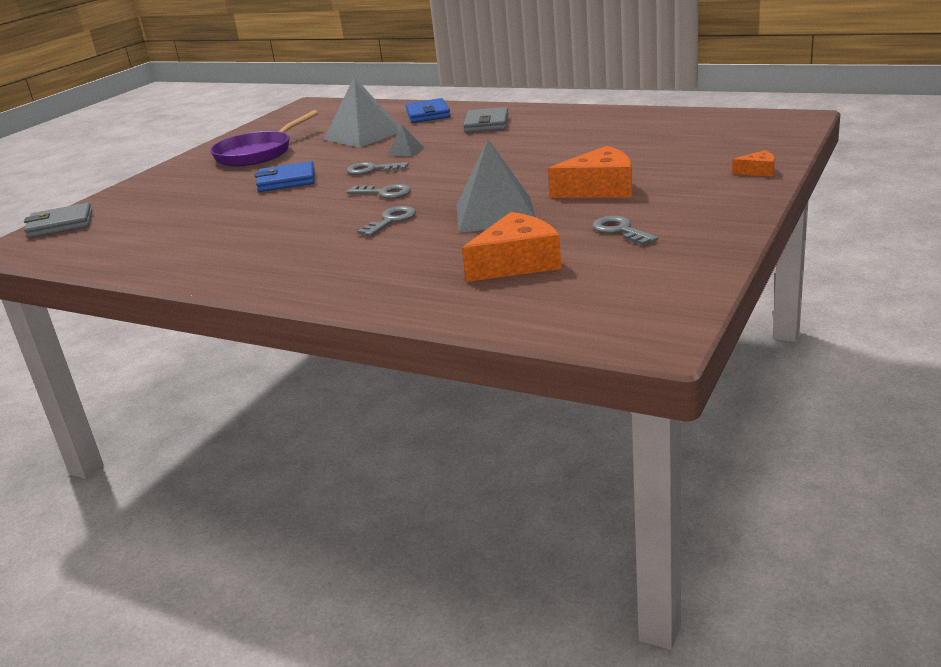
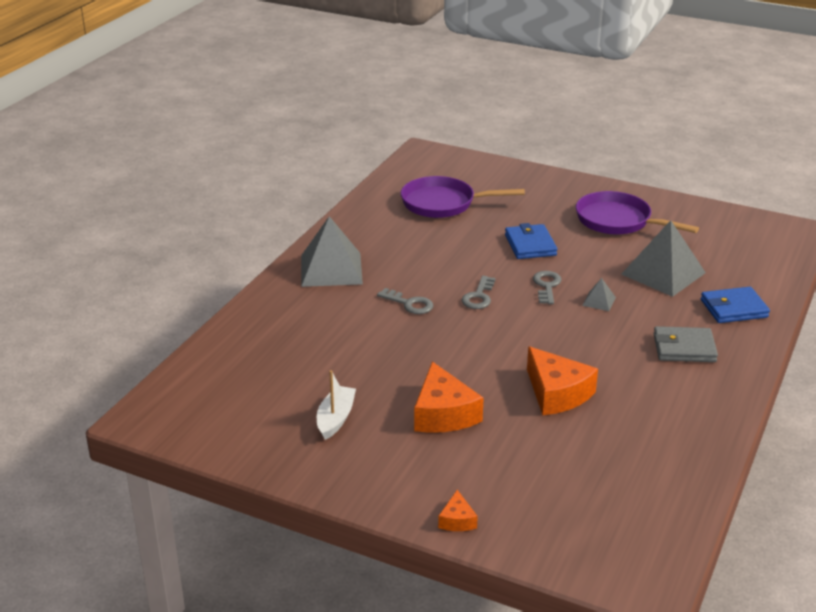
camera: 85 degrees right, 5 degrees up
(60, 225) = (463, 162): grey wallet -> none
(162, 225) = (443, 203): none -> purple pan
(495, 214) = (403, 355): grey pyramid -> grey pyramid (331, 269)
(517, 263) = (293, 365): orange cheese -> orange cheese (557, 393)
(620, 230) = (335, 419): grey key -> white boat

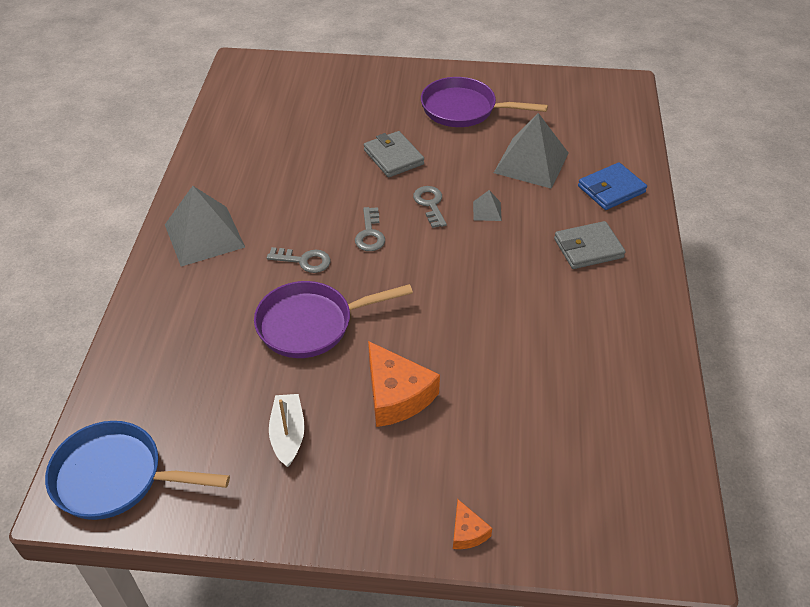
camera: 20 degrees left, 15 degrees up
(183, 413) = (115, 477): none -> blue pan
(443, 203) = (286, 124): purple pan -> purple pan (311, 324)
(530, 245) = (393, 157): blue wallet -> grey wallet
(557, 393) = (495, 336): orange cheese -> none

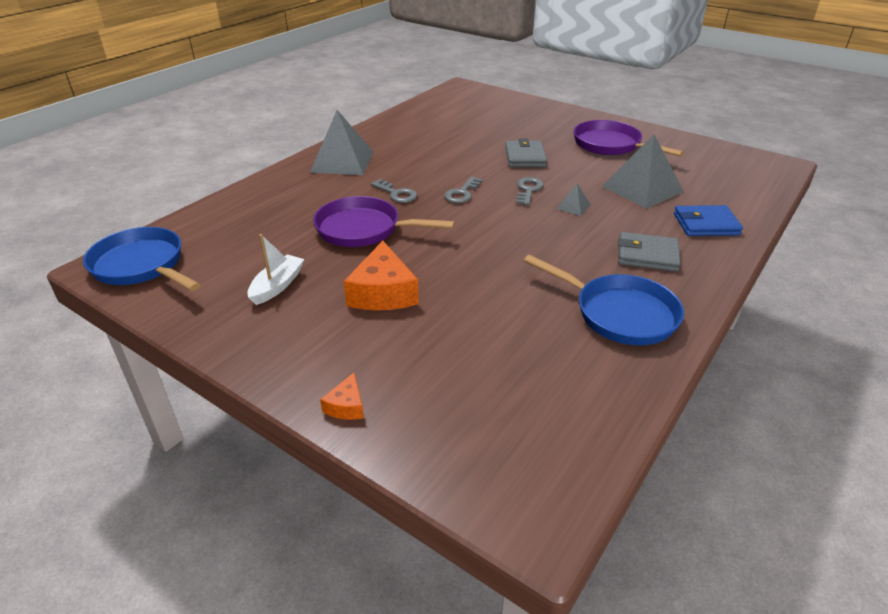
camera: 30 degrees right, 10 degrees down
(609, 327) = (619, 314): none -> blue pan

